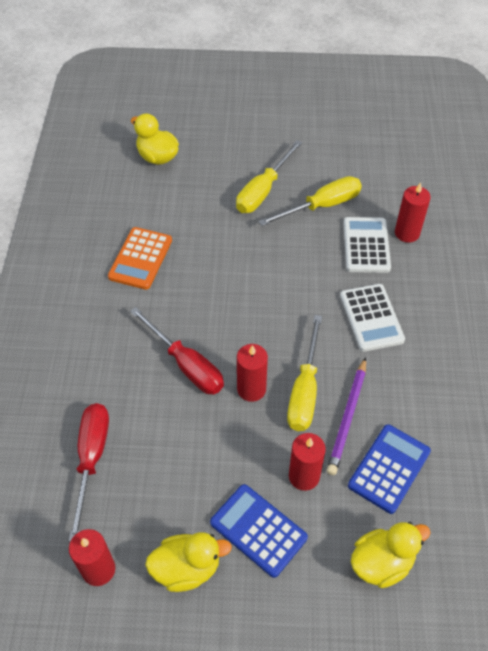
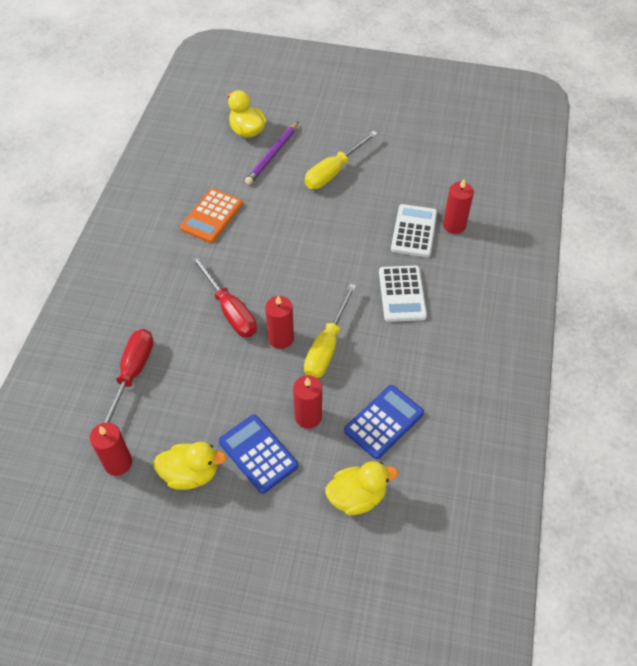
camera: 10 degrees right, 0 degrees up
(322, 206) = (383, 192): yellow screwdriver -> none
(347, 417) = (358, 374): purple pencil -> purple pencil (272, 155)

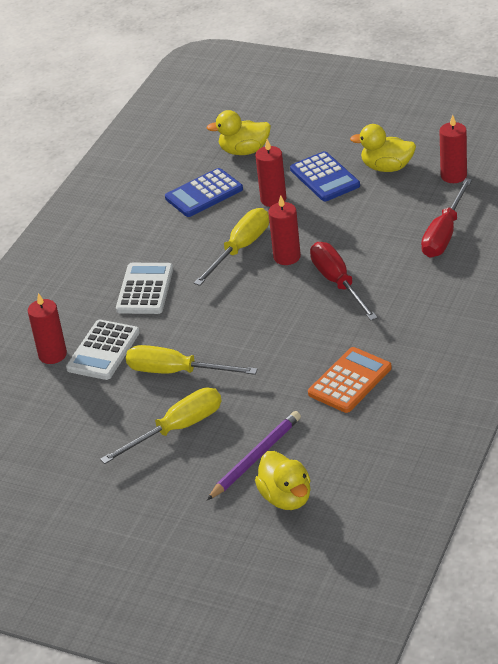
camera: 165 degrees left, 15 degrees down
(348, 216) = (176, 372): none -> yellow screwdriver

